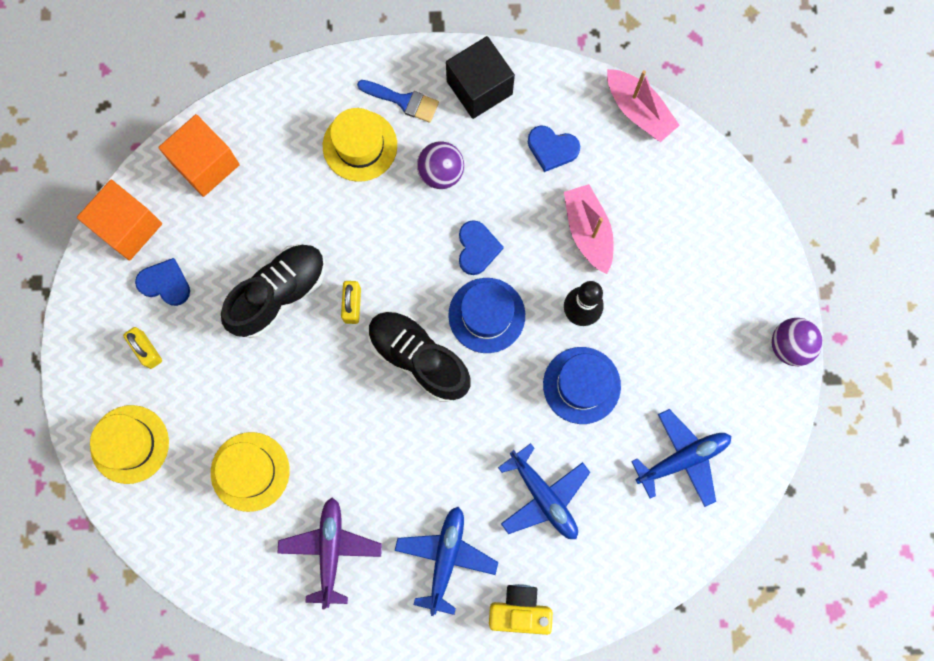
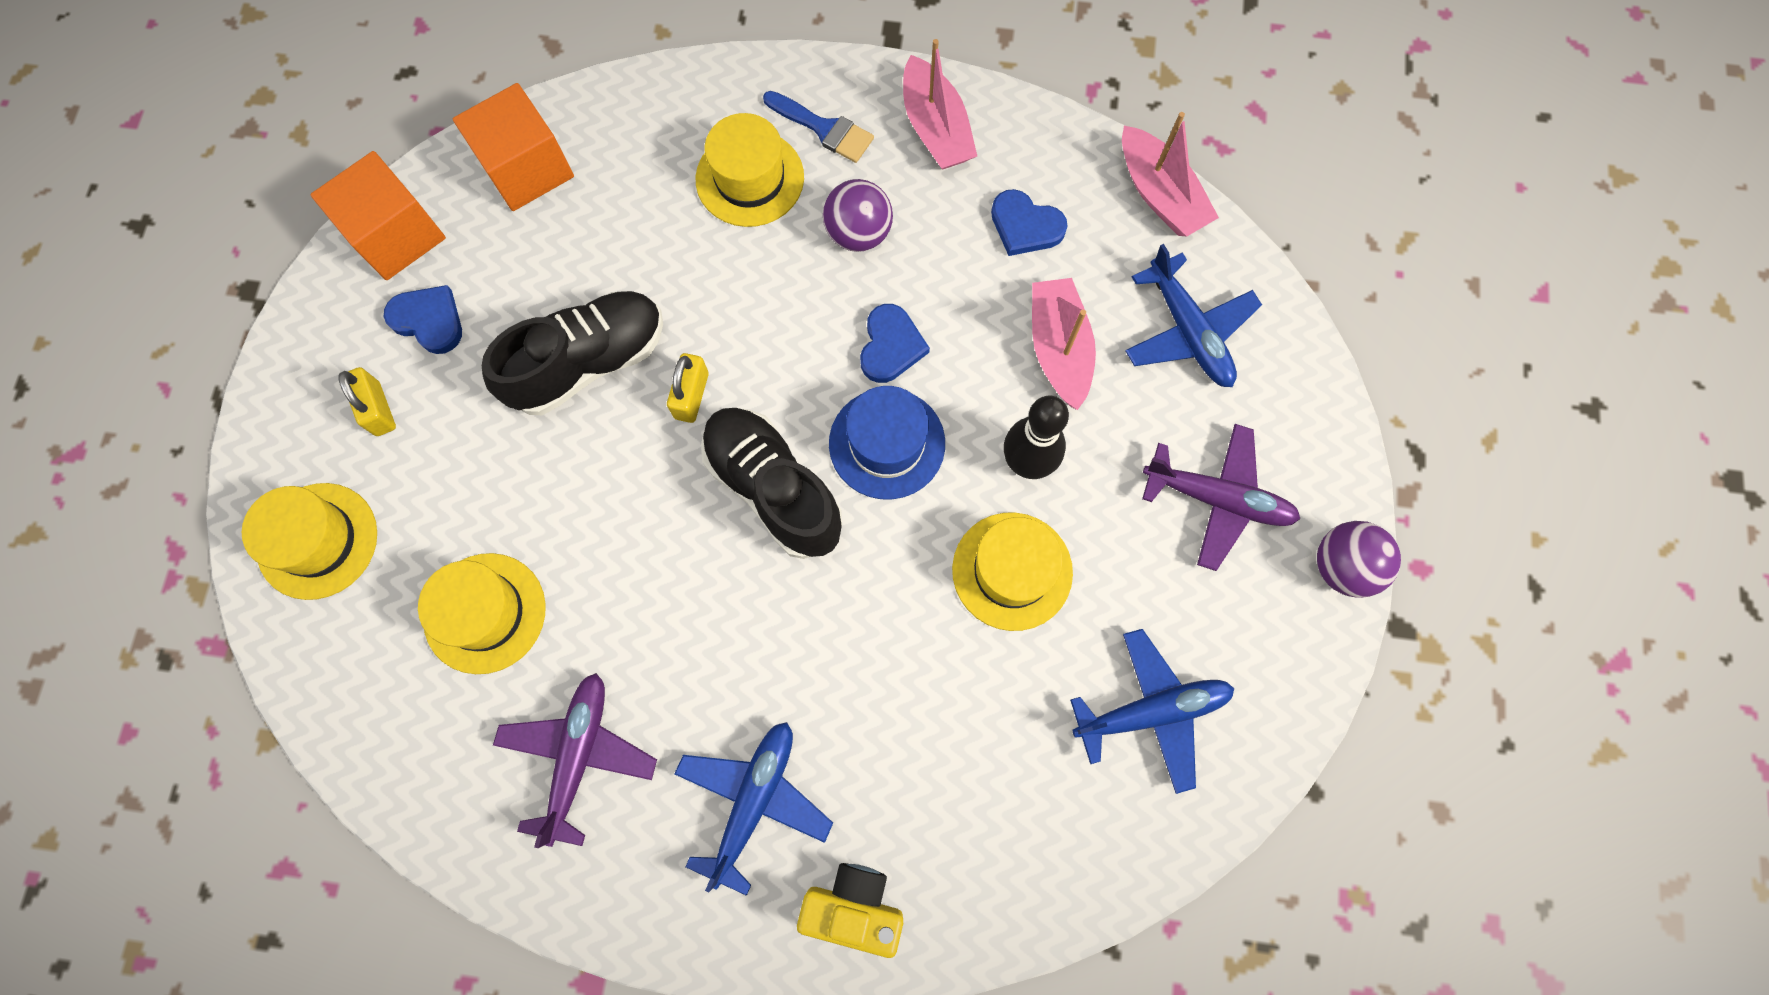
camera: 10 degrees right, 5 degrees down
(479, 88) = (935, 128): black cube -> pink boat
(543, 496) = (924, 731): blue plane -> blue plane (1188, 332)
(581, 385) = (1012, 571): blue hat -> yellow hat
(705, 315) = (1217, 499): none -> purple plane

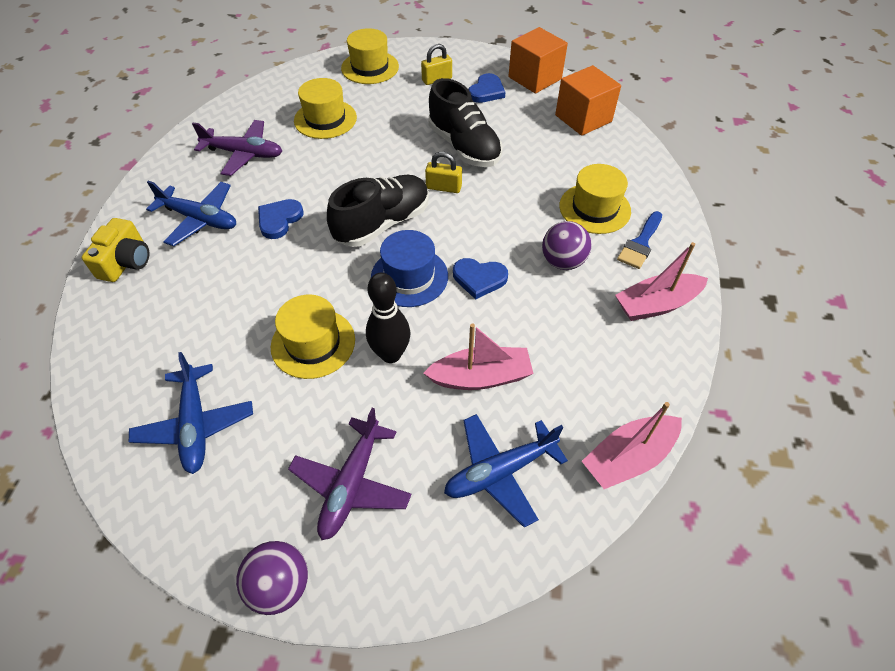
camera: 90 degrees right, 20 degrees down
(1025, 226) = (583, 359): blue heart -> blue heart (279, 220)

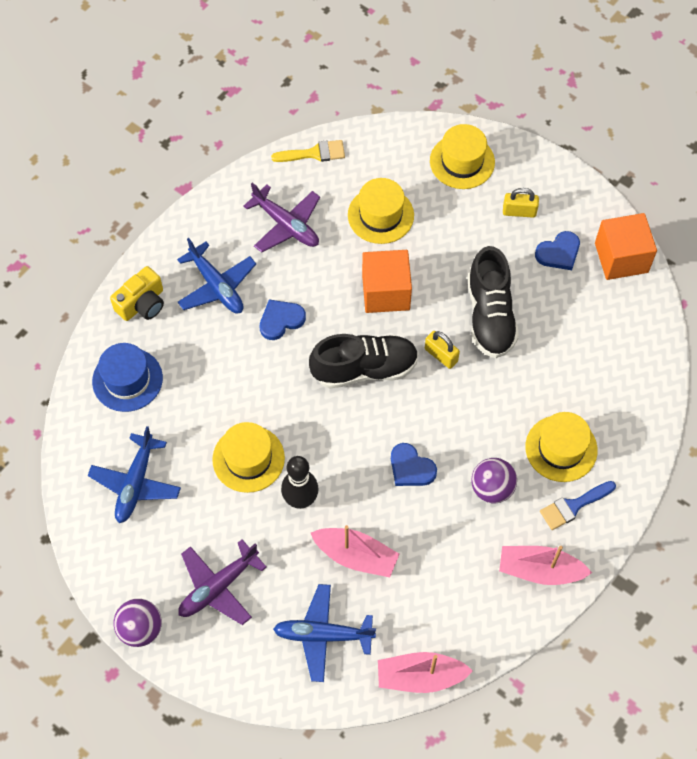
camera: 30 degrees right, 10 degrees up
(241, 102) = (314, 153): none -> yellow brush
(409, 277) = (355, 436): blue hat -> blue hat (127, 380)
(583, 118) = (631, 337): orange cube -> orange cube (386, 292)

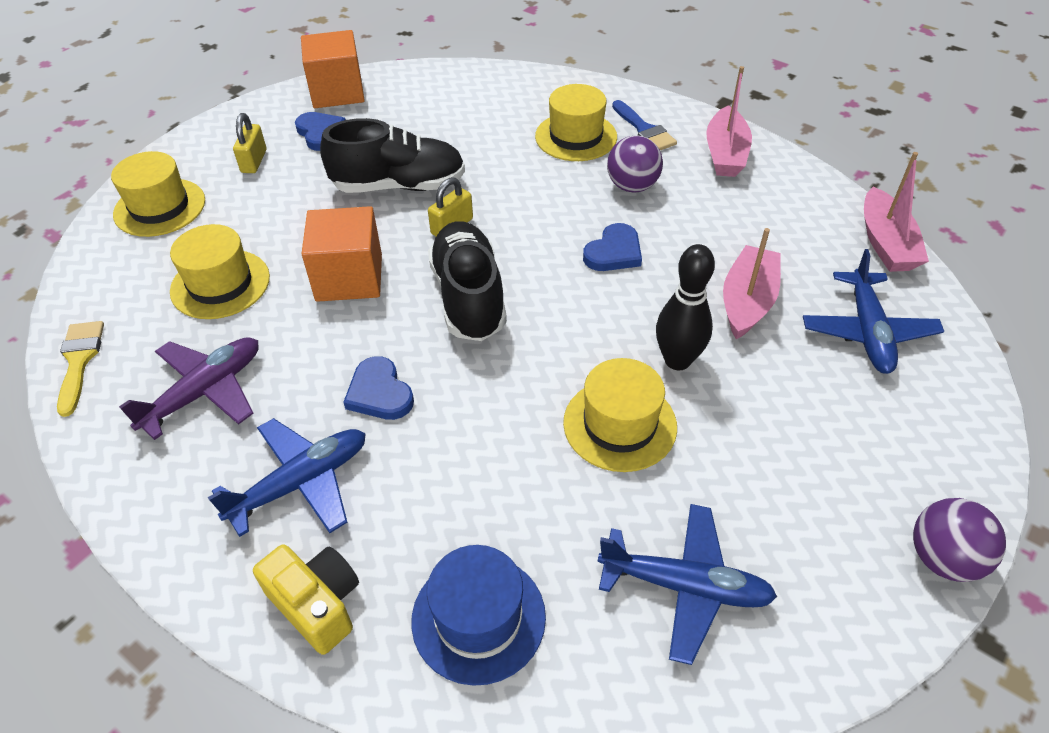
camera: 90 degrees left, 15 degrees down
(218, 587) = (837, 453): purple plane -> none

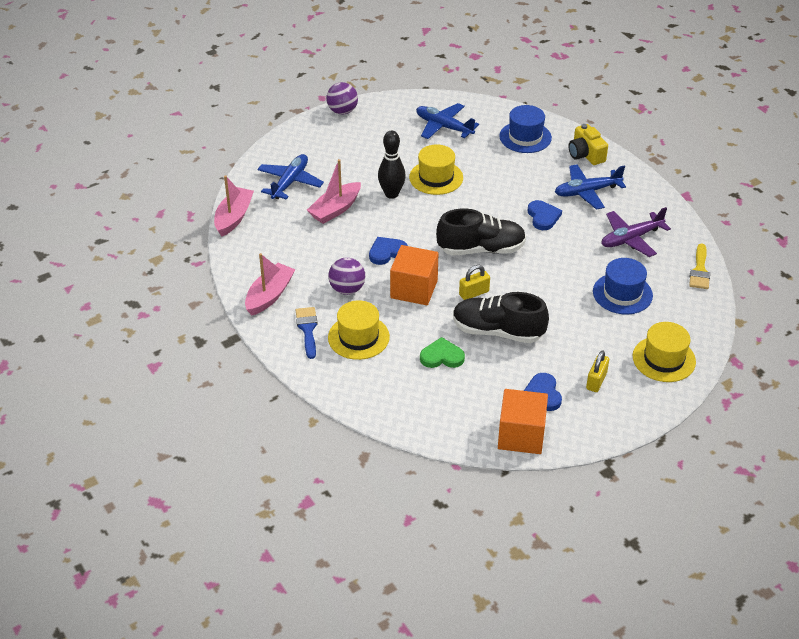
camera: 160 degrees left, 5 degrees down
(220, 284) = (622, 293): yellow hat -> blue hat
(349, 277) = (545, 277): orange cube -> orange cube (414, 289)
(460, 141) = (442, 356): none -> green heart
(469, 297) = (481, 249): black shoe -> black shoe turned 105 degrees counterclockwise

